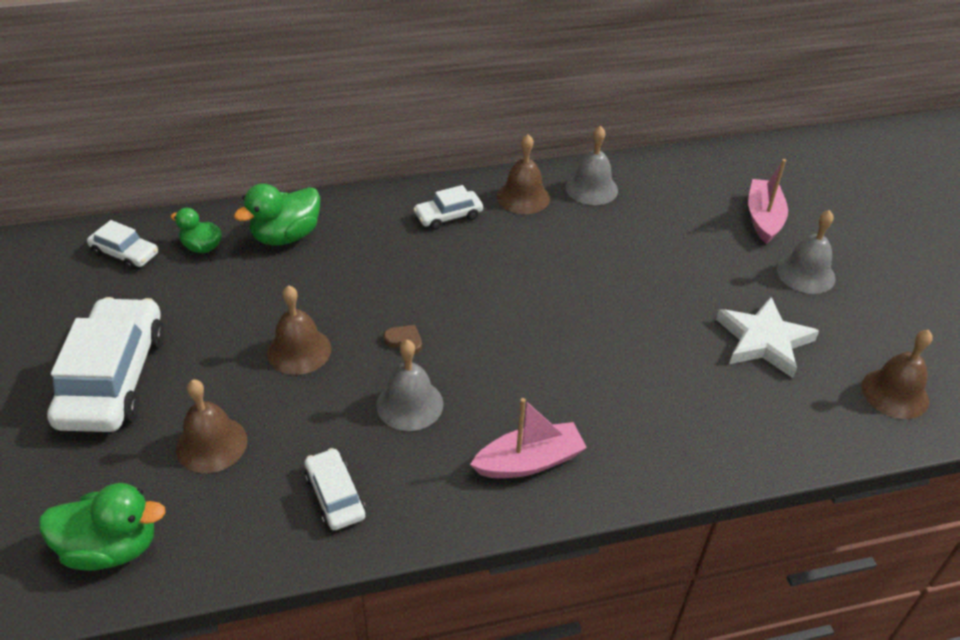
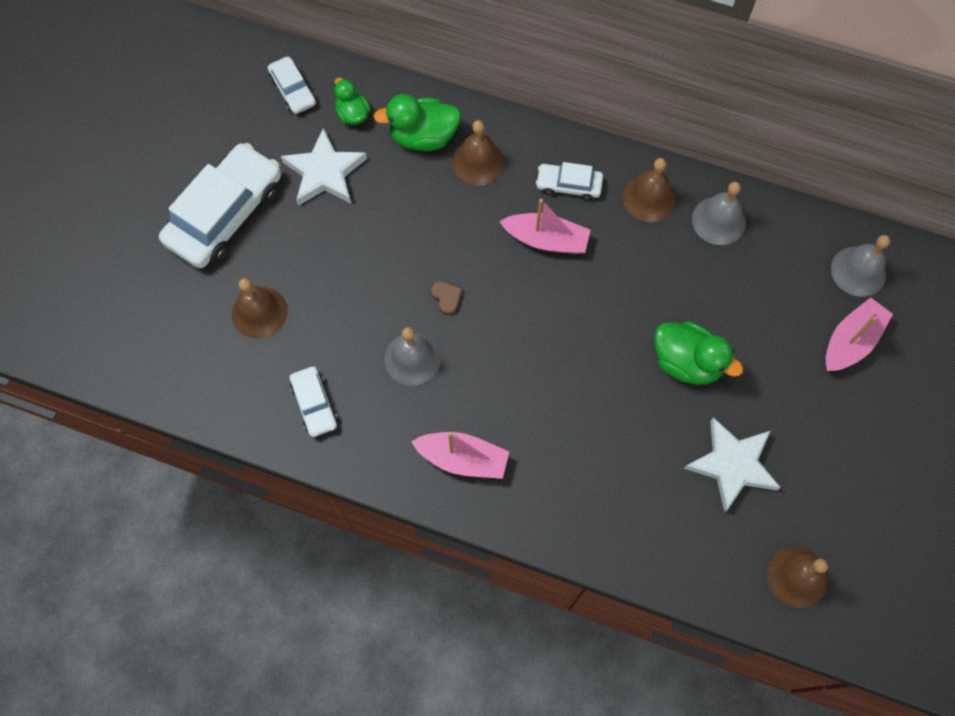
camera: 35 degrees right, 25 degrees up
(111, 548) = (157, 358): green duck -> green duck (687, 362)
(204, 300) = (324, 172): none -> white star
(299, 350) = (364, 262): brown bell -> brown bell (478, 162)
(335, 496) = (314, 404): white car -> white car turned 150 degrees clockwise
(461, 260) = (546, 240): none -> pink boat
(806, 273) = (833, 422): grey bell -> grey bell (858, 271)

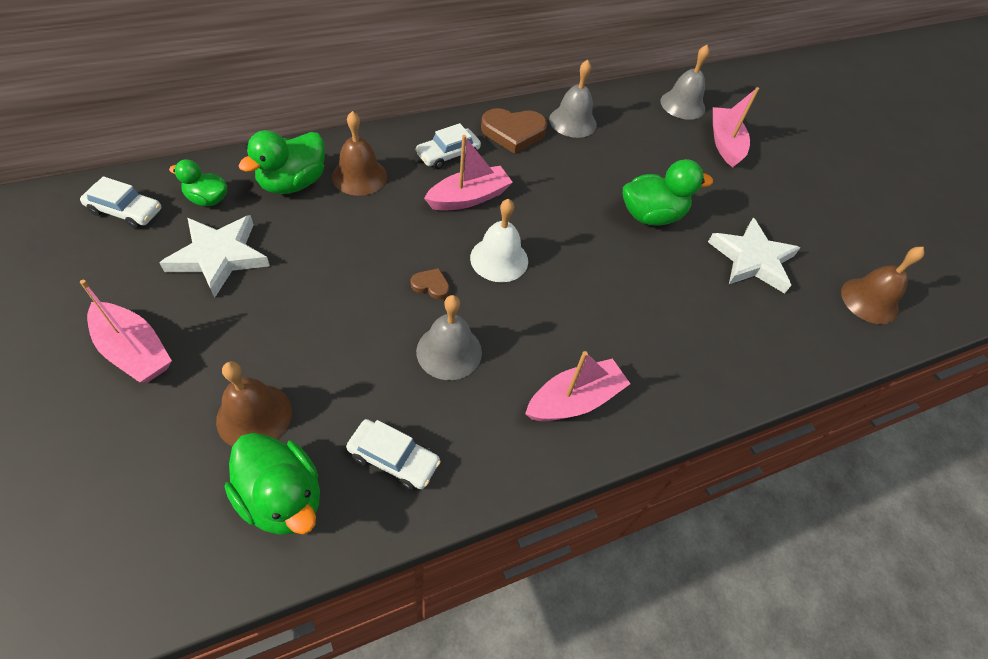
camera: 50 degrees left, 15 degrees down
(226, 214) = (134, 351): white car -> pink boat
(236, 378) = (282, 498): none -> green duck
(517, 312) = (499, 259): none -> white bell
(649, 198) = (513, 132): brown bell -> brown heart

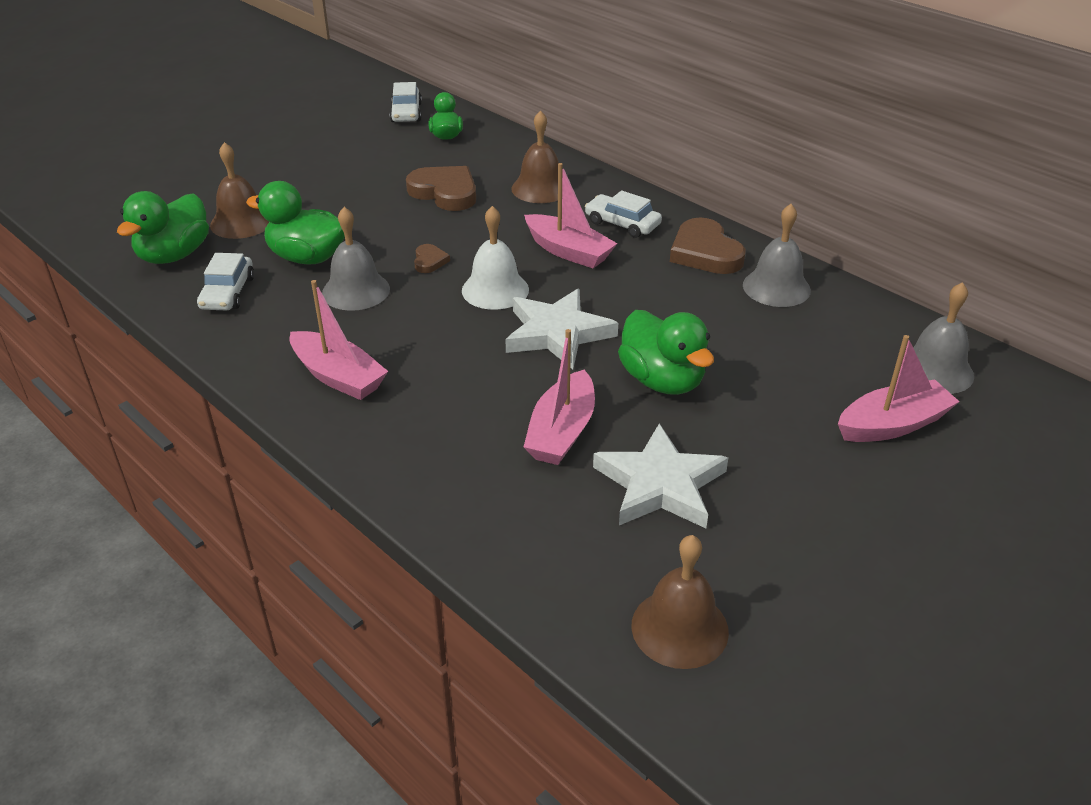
camera: 75 degrees right, 15 degrees down
(134, 351) = (275, 161): pink boat -> pink boat (562, 432)
(219, 257) = (388, 160): white star -> white star (557, 333)
(293, 183) = (500, 162): green duck -> green duck (307, 257)
(318, 237) = (445, 192): none -> brown heart

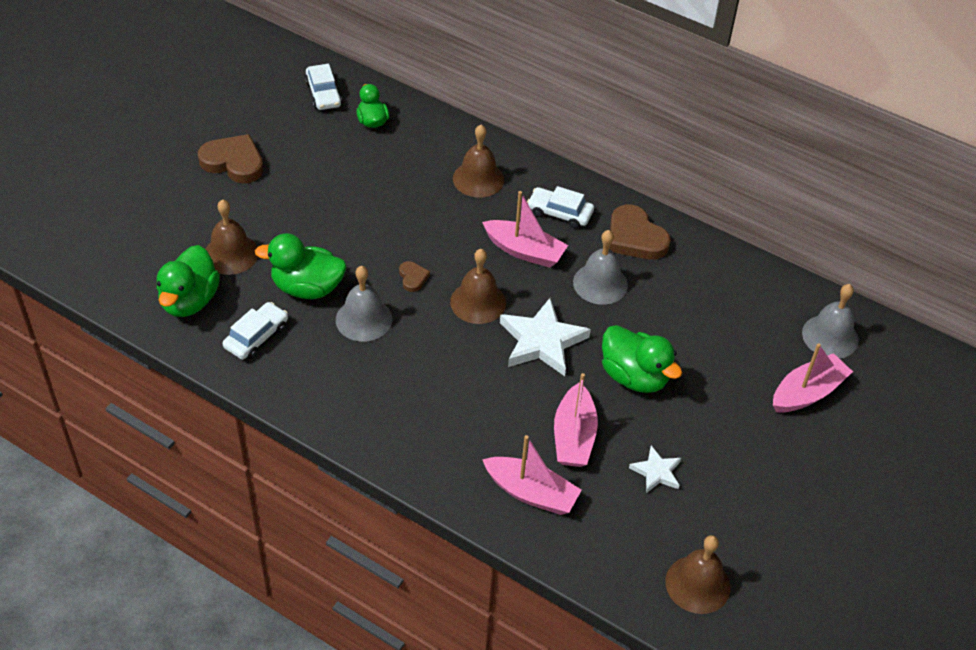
camera: 15 degrees left, 10 degrees up
(227, 293) = (256, 337): white car -> white car turned 135 degrees counterclockwise
(338, 377) = (385, 410): pink boat -> pink boat (531, 493)
(445, 192) = (397, 194): brown heart -> brown heart (233, 162)
(495, 290) = (478, 302): white bell -> brown bell
(660, 484) = (656, 472): white star -> white star, size x0.54
(776, 287) = (699, 268): grey bell -> grey bell (600, 283)

